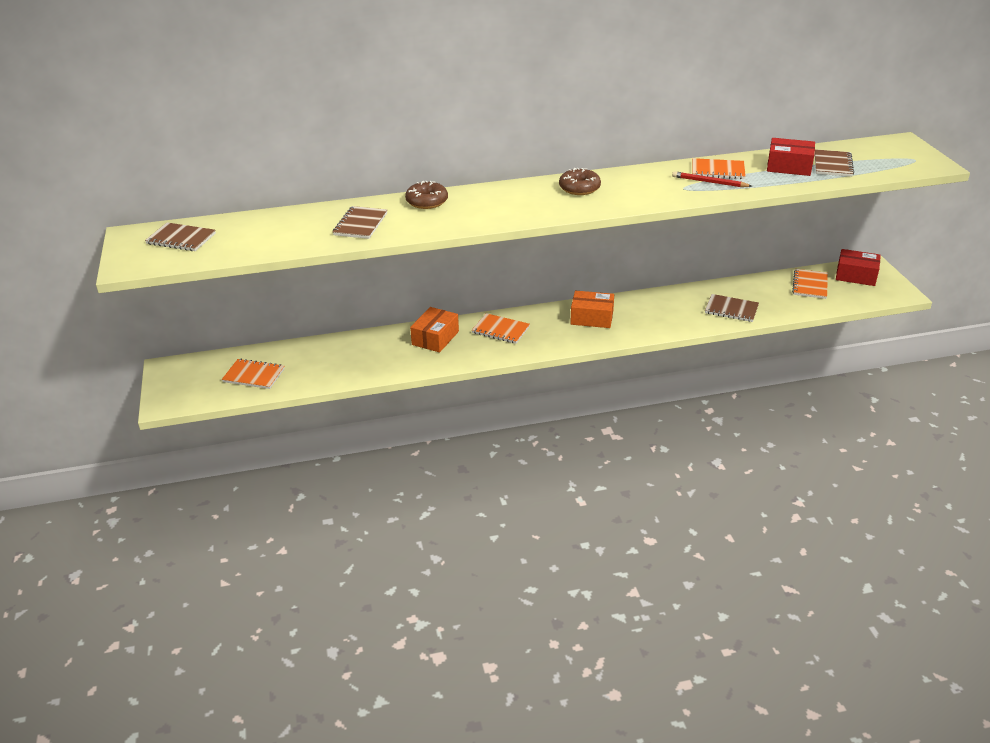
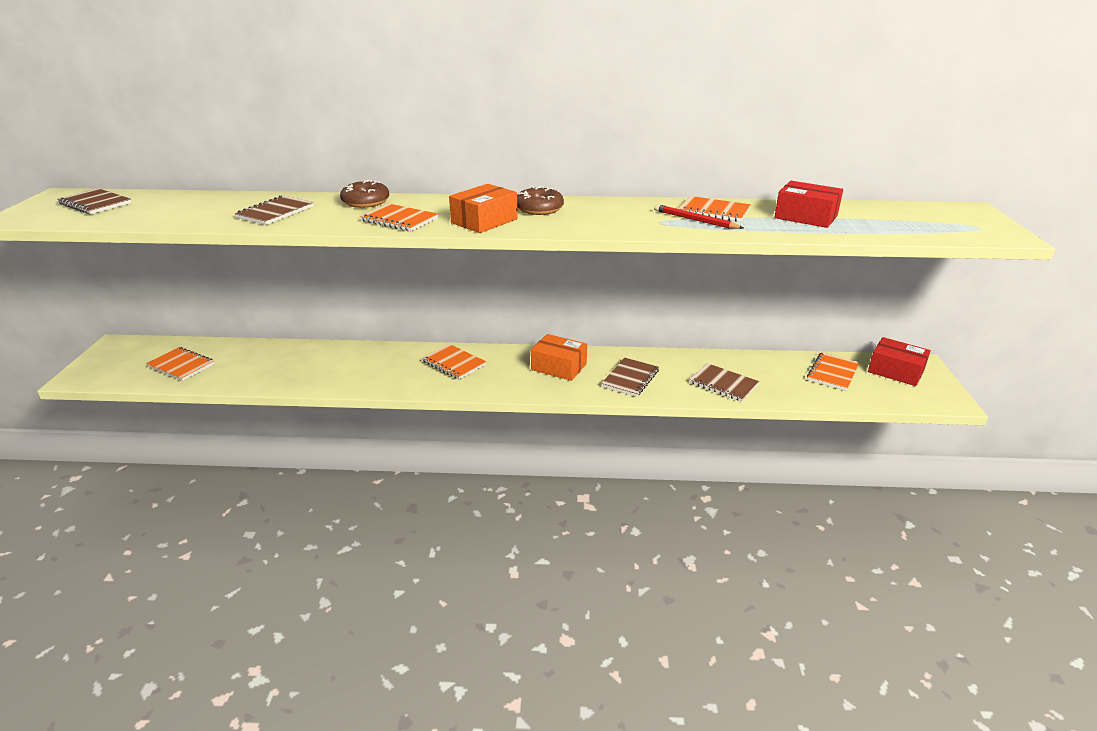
camera: 15 degrees right, 5 degrees down
(435, 338) = (382, 360): orange box -> orange box (484, 221)
(475, 216) = (399, 220): none -> orange notebook
(832, 165) = (864, 221): brown notebook -> brown notebook (630, 378)

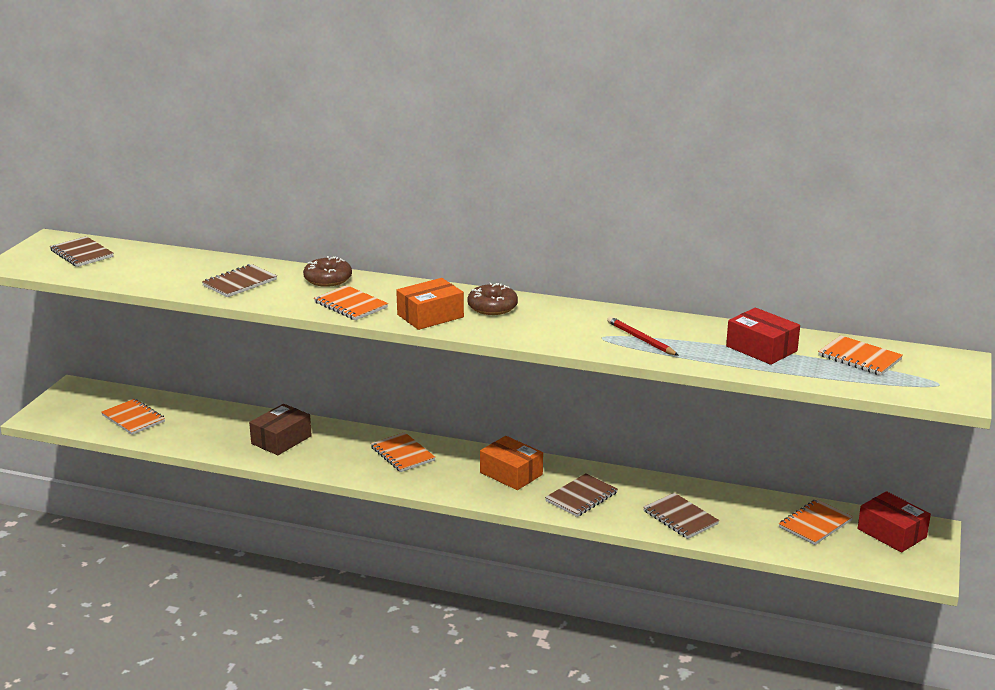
camera: 15 degrees right, 5 degrees down
(335, 366) = (281, 440): none -> brown box
(714, 211) = (670, 330): orange notebook -> orange notebook (859, 358)

